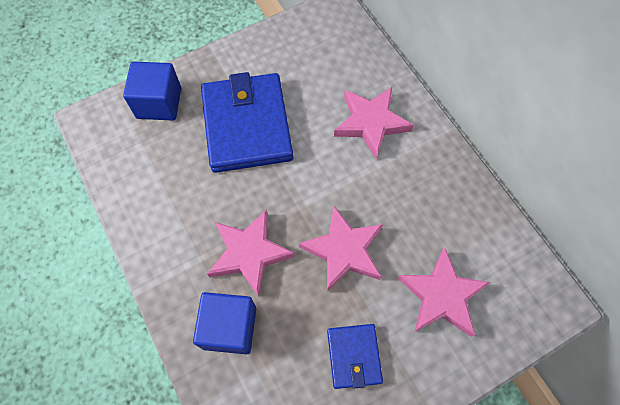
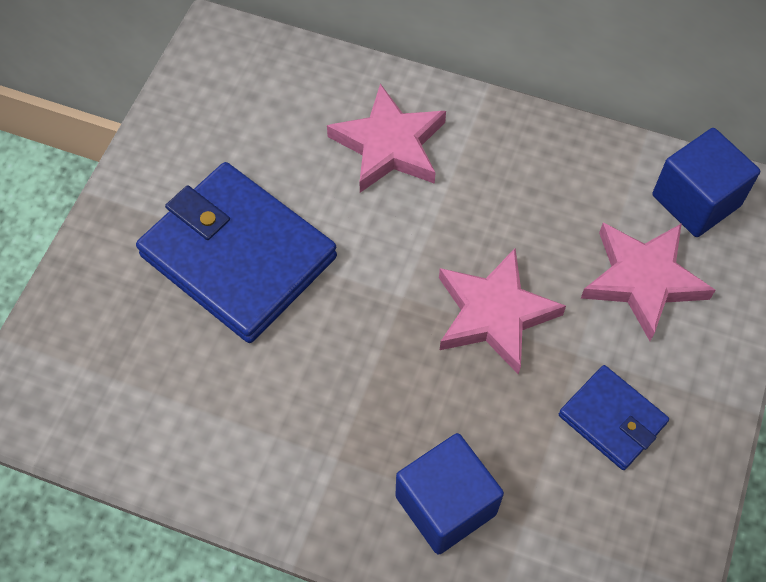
camera: 40 degrees left, 5 degrees down
(159, 103) = (89, 312): blue cube -> blue cube (696, 200)
(249, 253) = (387, 404): pink star -> none

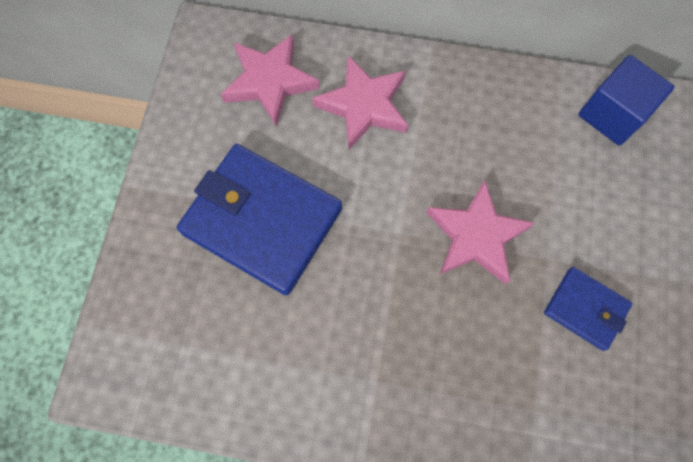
camera: 10 degrees left, 10 degrees up
(445, 505) = (471, 405): blue cube -> none
(643, 280) = (585, 188): pink star -> pink star (270, 81)

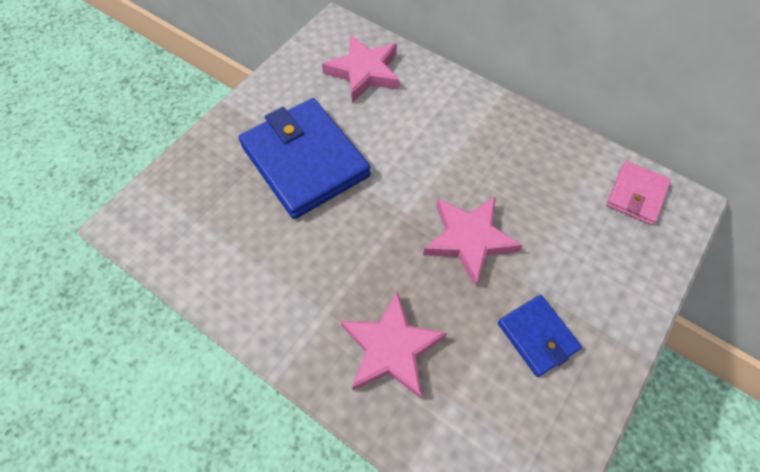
camera: 25 degrees right, 10 degrees down
(363, 105) = (426, 113): pink star -> pink star (391, 348)
(612, 114) = (636, 195): blue cube -> pink wallet

